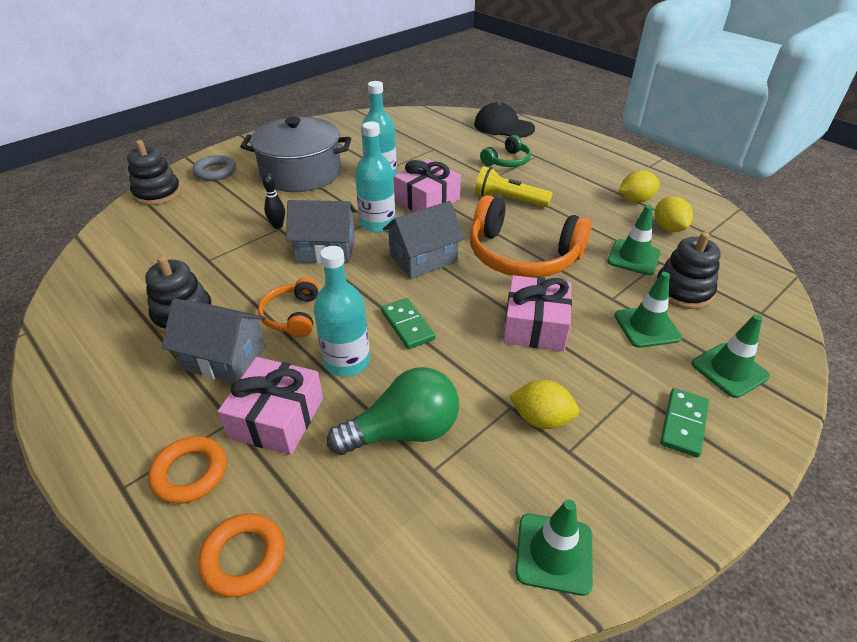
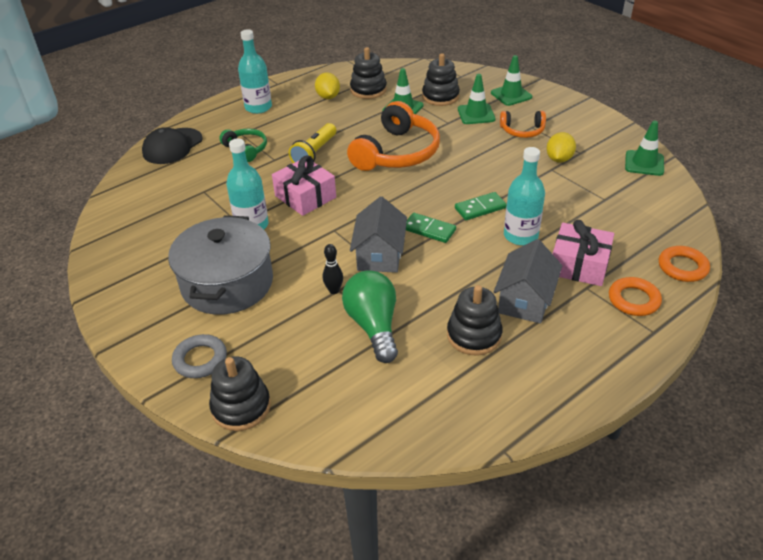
camera: 85 degrees left, 0 degrees up
(292, 316) = (472, 267): orange headphones -> orange headphones (522, 131)
(377, 224) = (340, 225): turquoise bottle -> turquoise bottle (258, 107)
(403, 431) = (579, 210): green light bulb -> green light bulb (373, 326)
(423, 259) = (397, 200): grey house -> none
(535, 325) = (477, 154): pink gift -> none
(668, 228) = (368, 90): yellow lemon -> black stacking toy
(683, 424) = (553, 115): green domino -> green domino (429, 230)

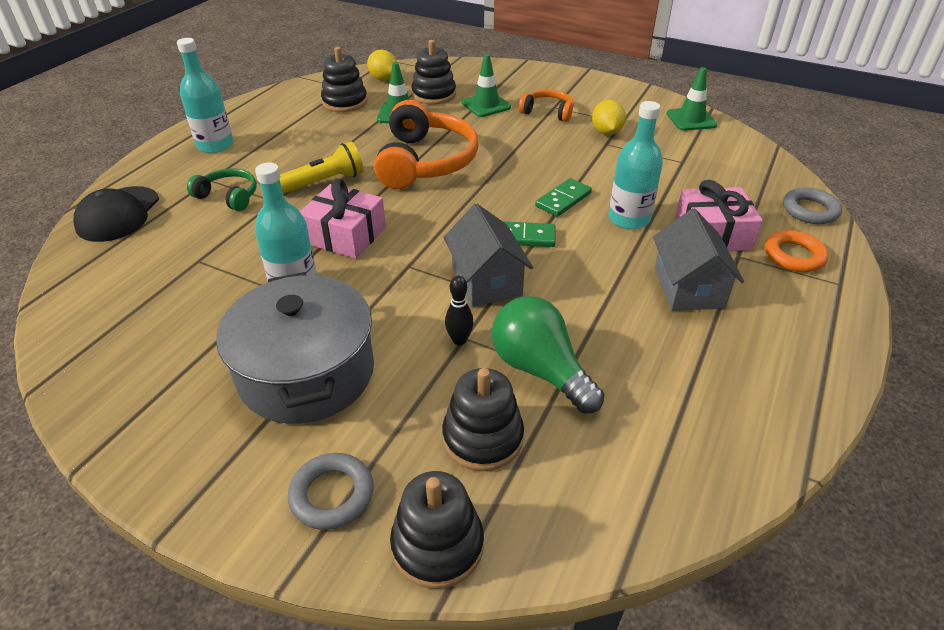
camera: 25 degrees left, 0 degrees up
(315, 153) = (324, 182): yellow flashlight -> yellow flashlight turned 120 degrees counterclockwise
(328, 97) = (300, 118): yellow lemon -> yellow lemon (383, 79)
(474, 335) = (665, 344): black stacking toy -> black stacking toy (483, 438)
(511, 95) = (509, 80): green traffic cone -> none
(522, 131) = (547, 112): orange headphones -> orange headphones turned 135 degrees counterclockwise
(682, 267) = (810, 210): orange ring -> grey ring

